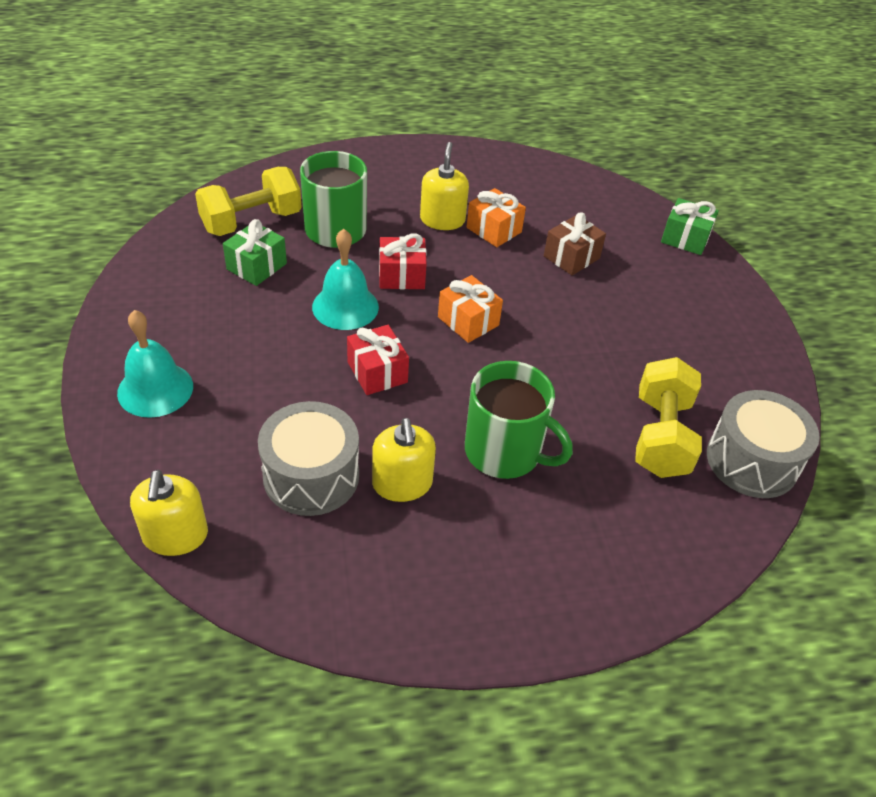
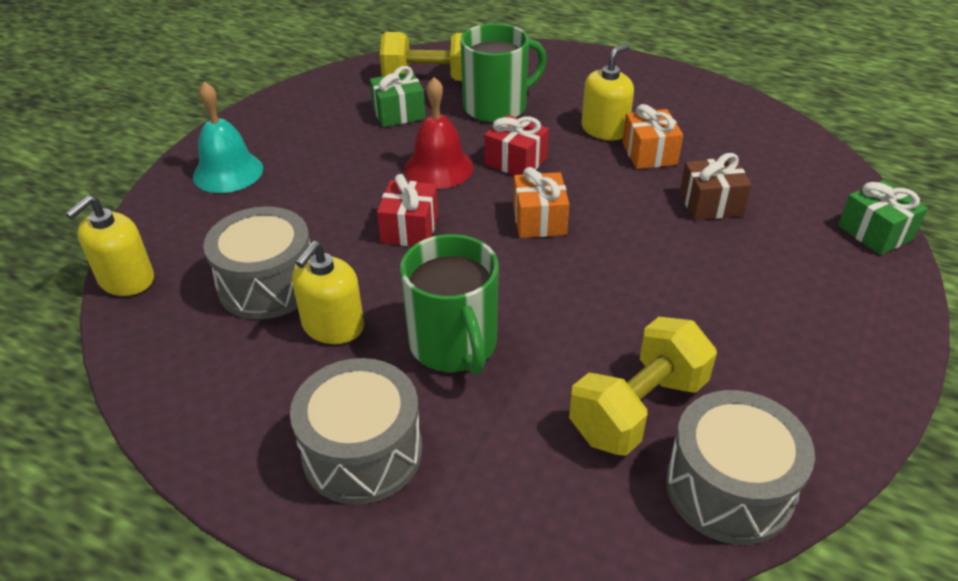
camera: 40 degrees right, 5 degrees down
(345, 306) = (438, 168): turquoise bell -> red bell
(523, 566) = (362, 452): none -> grey drum

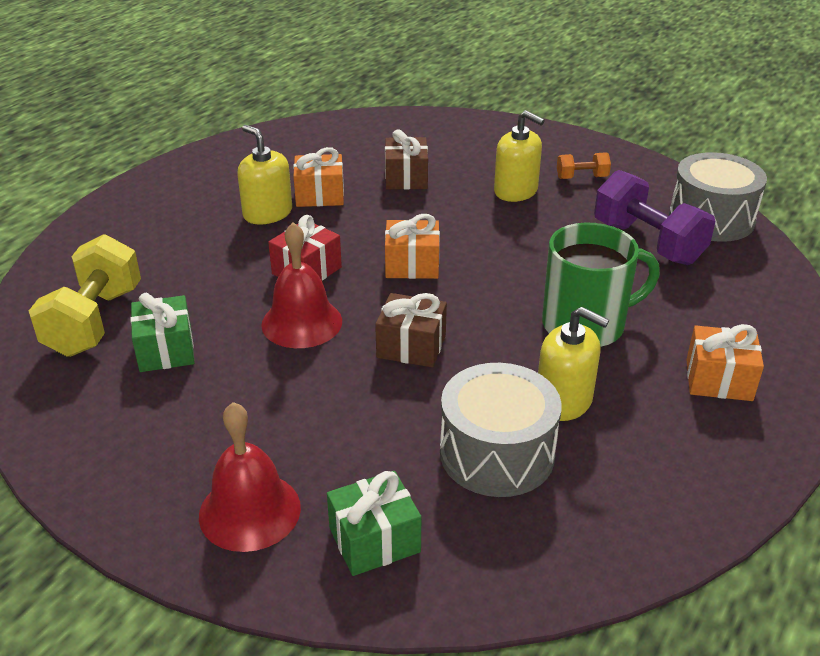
camera: 85 degrees left, 5 degrees down
(126, 280) = (479, 594): yellow soap dispenser -> yellow soap dispenser (516, 191)
(228, 172) = (250, 511): turquoise bell -> red bell
(362, 452) = (718, 380): grey drum -> orange gift
(410, 229) = (411, 346): red gift -> brown gift
(497, 107) = (189, 275): green mug -> none
(638, 409) = (648, 243): yellow dumbbell -> purple dumbbell
(784, 349) = (581, 177): none -> orange dumbbell
(875, 232) = (455, 122): green gift -> green gift (374, 540)

